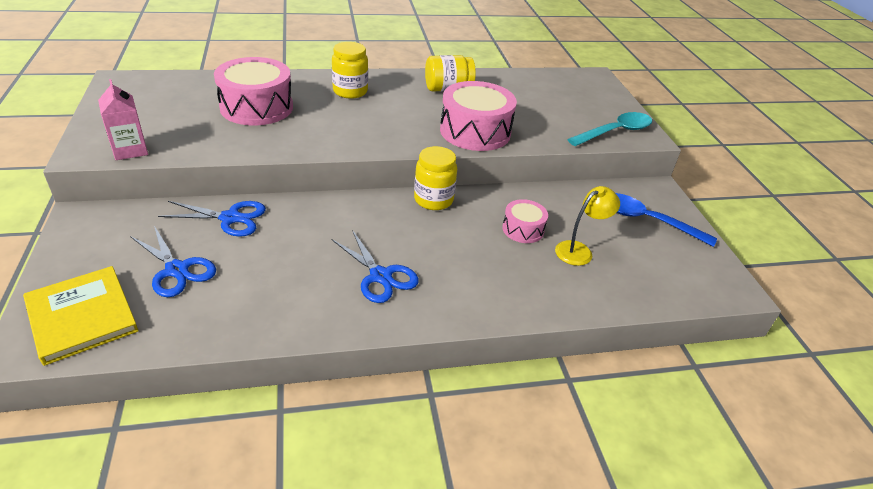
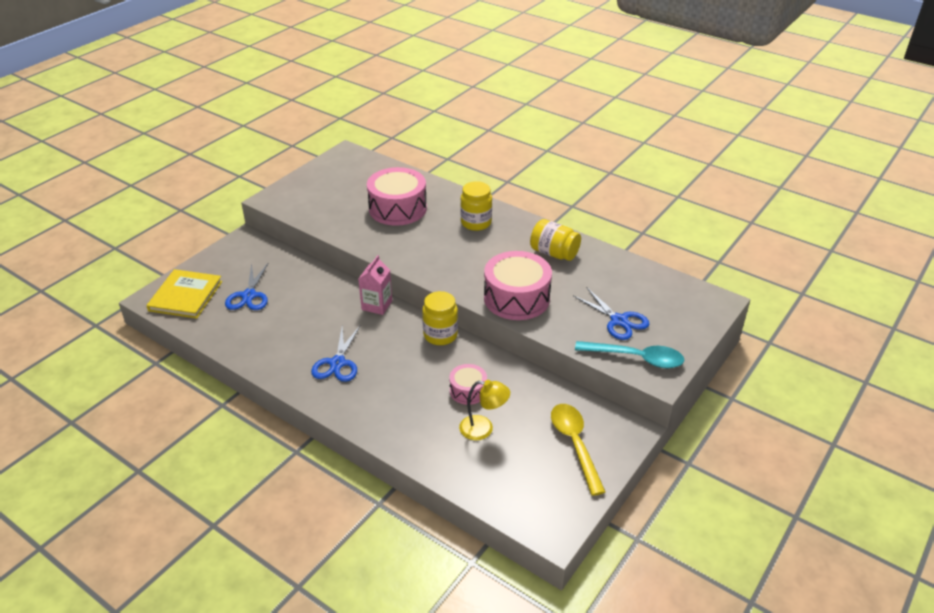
camera: 50 degrees right, 0 degrees up
(130, 150) = (293, 208): pink carton -> pink carton (377, 305)
(230, 218) = (310, 280): blue scissors -> blue scissors (619, 321)
(647, 220) = (575, 444): blue spoon -> yellow spoon

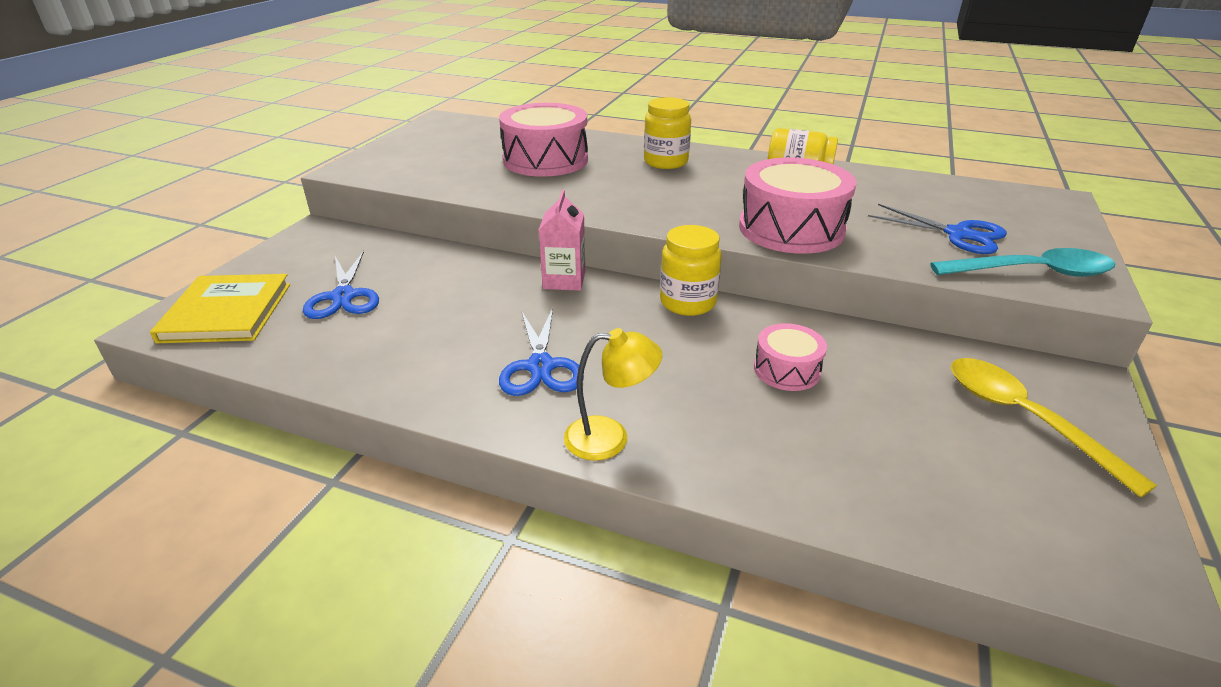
camera: 15 degrees left, 5 degrees down
(483, 429) = (858, 423): yellow lamp -> yellow lamp (610, 438)

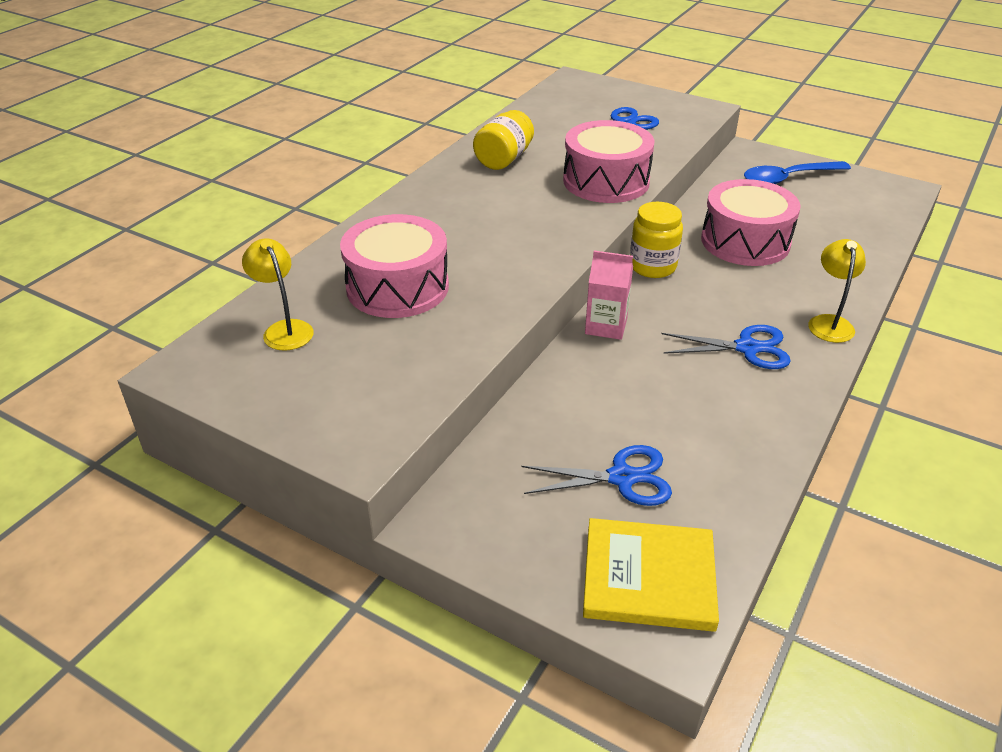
camera: 80 degrees left, 5 degrees up
(485, 136) = (284, 329): none -> yellow lamp
(666, 162) = (437, 215): yellow jar -> none
(787, 370) = (745, 241): pink drum -> pink drum, size x1.89
(1024, 418) = (788, 178): yellow spoon -> blue spoon
(1032, 272) = (683, 118): turquoise spoon -> none

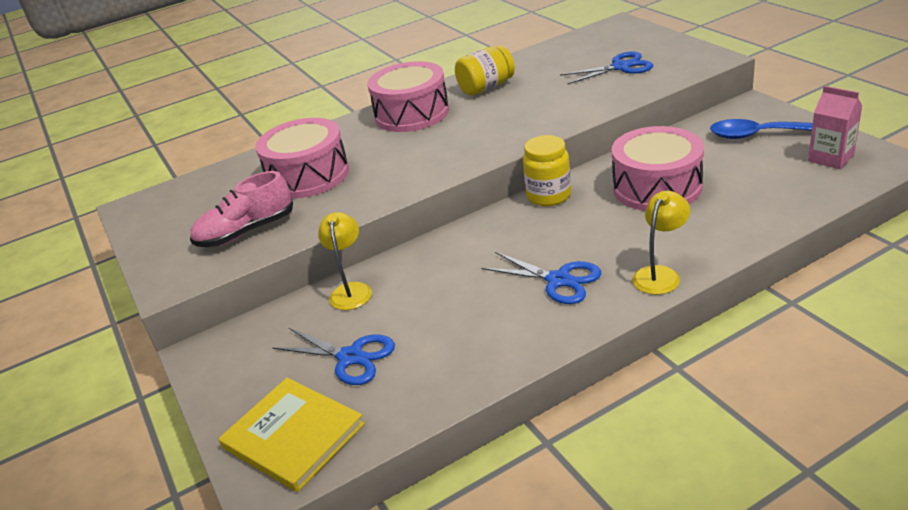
camera: 35 degrees right, 5 degrees down
(284, 329) = (211, 192): yellow lamp -> yellow lamp (351, 290)
(392, 367) = (246, 232): none -> pink shoe
(606, 181) = (549, 115): pink drum -> pink drum (412, 114)
(606, 326) = (460, 237): pink carton -> pink carton (830, 158)

